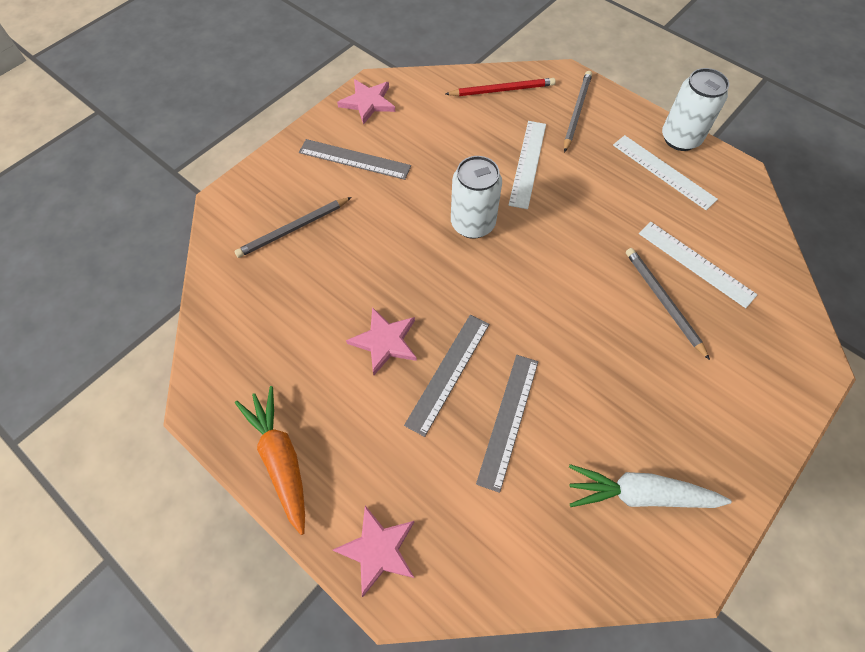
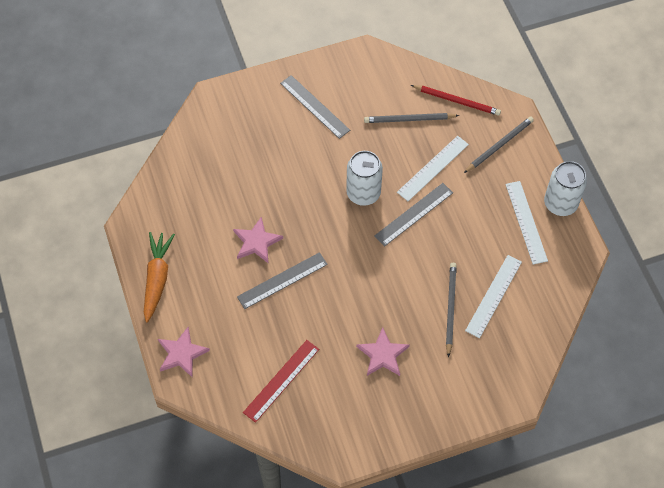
camera: 30 degrees right, 0 degrees up
(293, 229) = (244, 139): grey pencil -> grey pencil (409, 119)
(368, 102) = (352, 65): pink star -> pink star (383, 354)
(508, 420) = (299, 326): grey ruler -> grey ruler (414, 214)
(536, 508) = (281, 380): none -> red ruler
(640, 494) = (345, 405): white carrot -> none
(696, 263) = (493, 296): white ruler -> white ruler turned 45 degrees clockwise

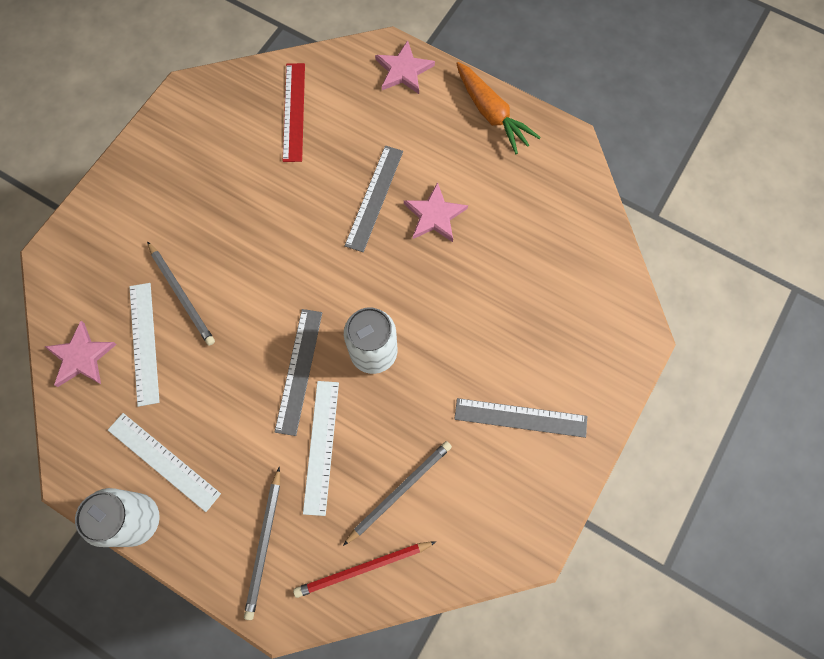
camera: 140 degrees right, 10 degrees up
(383, 354) = (217, 200): pink star -> pink star (81, 357)

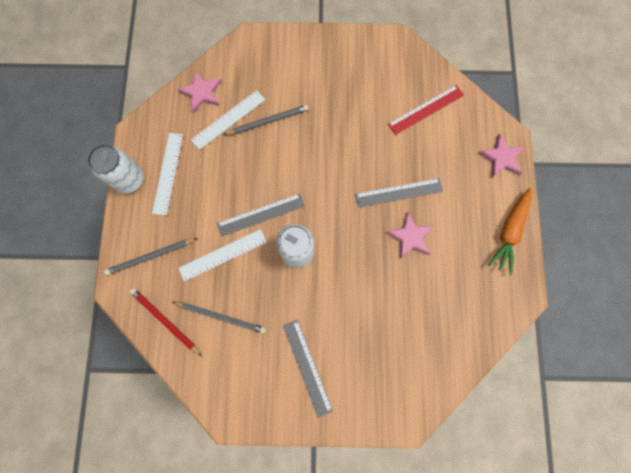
camera: 60 degrees right, 5 degrees up
(182, 295) = (268, 121): grey pencil -> grey pencil turned 135 degrees counterclockwise

